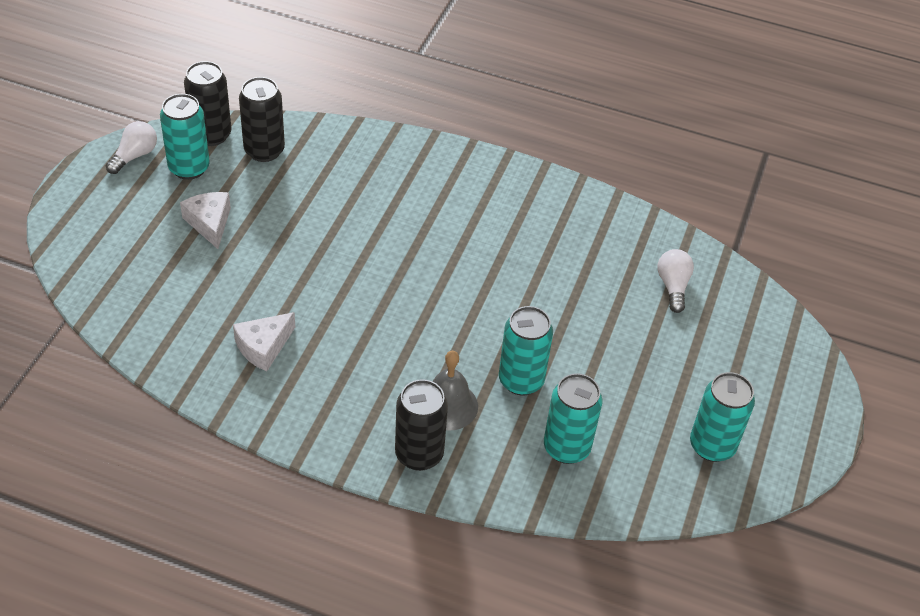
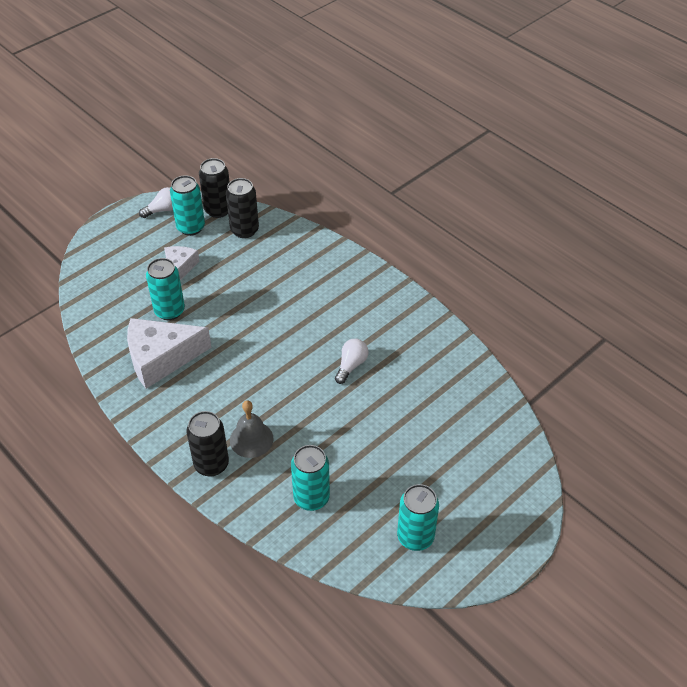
camera: 30 degrees right, 0 degrees up
(263, 347) = (161, 358): white cheese -> white cheese, size x1.83
(521, 380) = (311, 440): turquoise can -> turquoise can (169, 311)
(673, 286) = (463, 413): white light bulb -> white light bulb (351, 365)

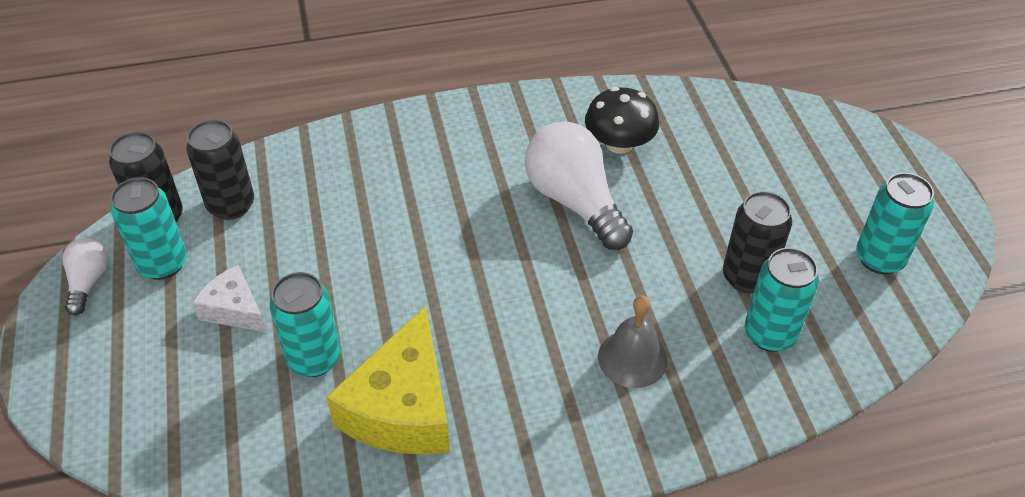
camera: 60 degrees left, 0 degrees up
(161, 358) = (403, 407): white cheese -> yellow cheese
(211, 464) = (650, 424): black can -> black can (747, 277)
(351, 365) = (574, 201): white light bulb -> white light bulb, size x1.94
(416, 366) = (619, 144): none -> black mushroom

